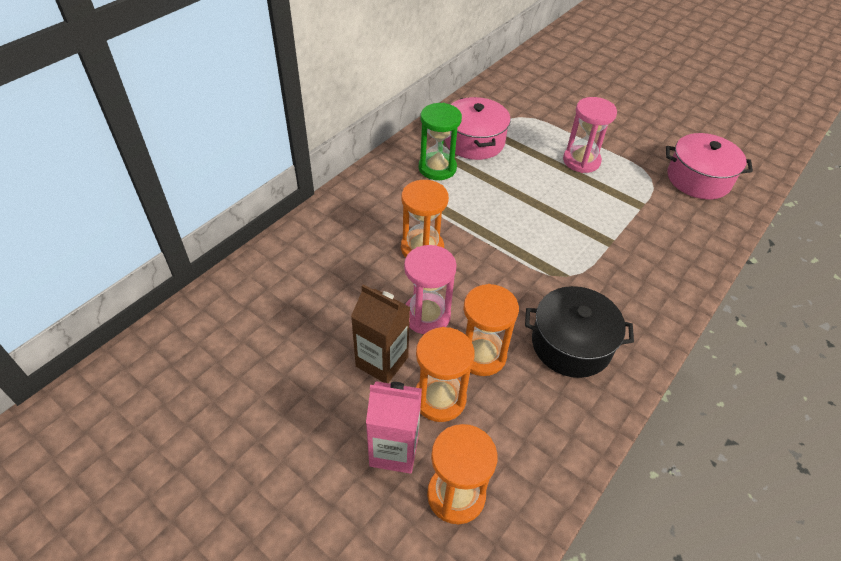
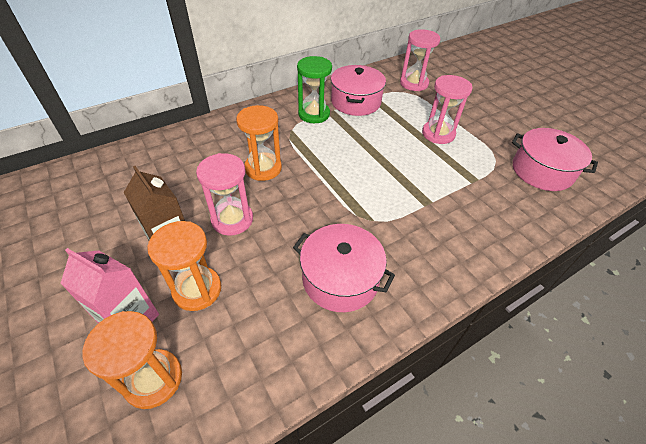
camera: 20 degrees right, 0 degrees up
(481, 355) = (255, 264): orange hourglass -> none
(524, 103) = (414, 83): none -> pink hourglass
(571, 344) = (340, 278): black pot -> pink pot

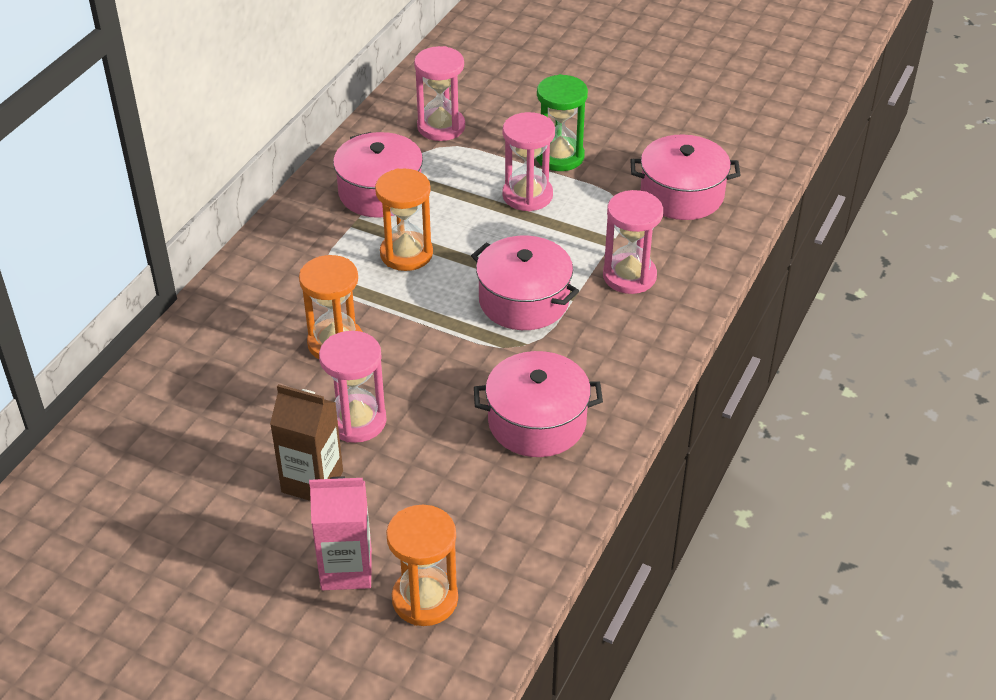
camera: 30 degrees left, 5 degrees down
(197, 290) = (389, 508): orange hourglass -> orange hourglass (406, 254)
(314, 114) = (336, 237): green hourglass -> green hourglass (559, 156)
(392, 192) = (524, 301): none -> pink pot
(473, 207) = (629, 276): none -> pink hourglass

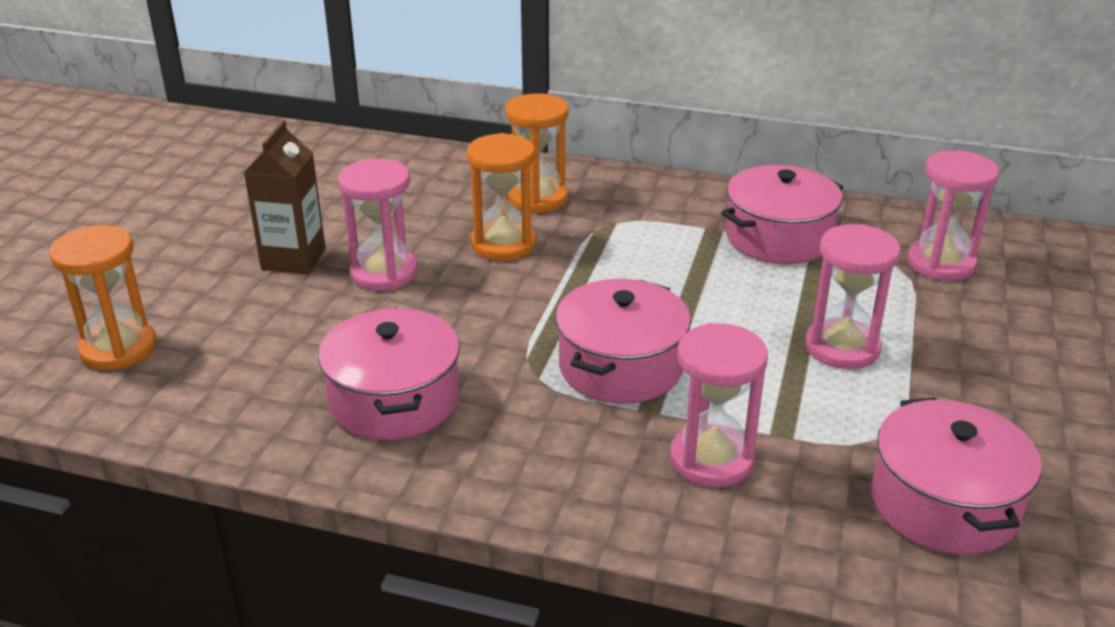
camera: 80 degrees right, 10 degrees down
(346, 569) = (170, 295): pink carton -> none
(406, 254) = (673, 269): orange hourglass -> orange hourglass (537, 198)
(559, 156) = (951, 367): green hourglass -> none

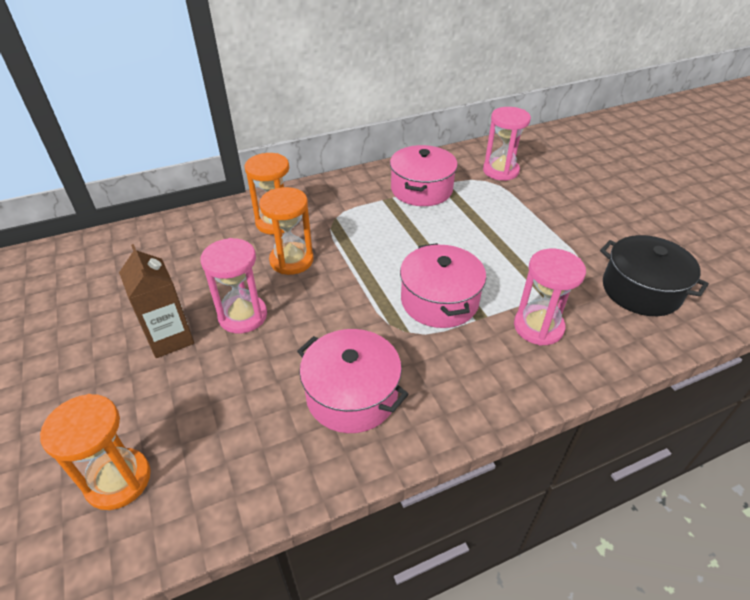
camera: 40 degrees left, 10 degrees up
(842, 347) = (516, 234): pink hourglass -> none
(944, 504) = (641, 290): pink pot -> black pot

